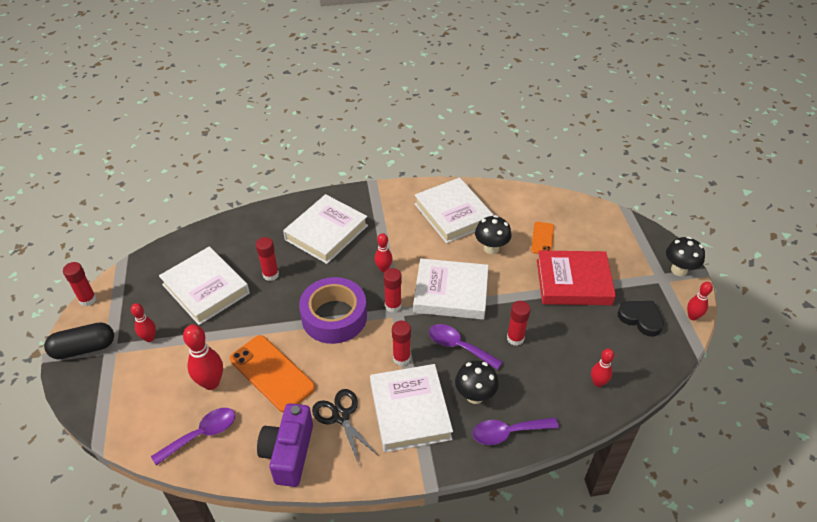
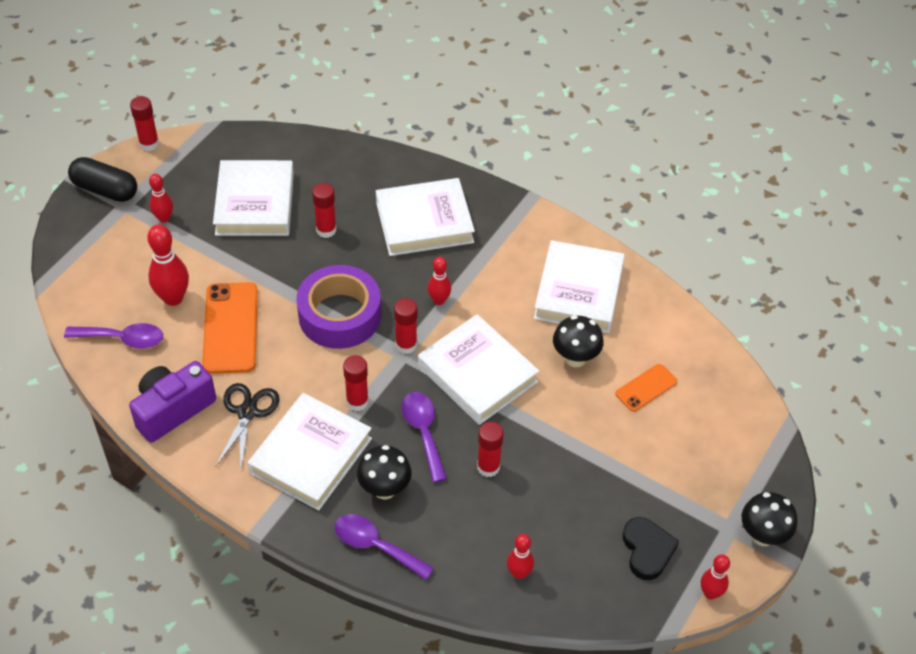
camera: 40 degrees right, 5 degrees up
(573, 282) = (621, 458): red book -> none

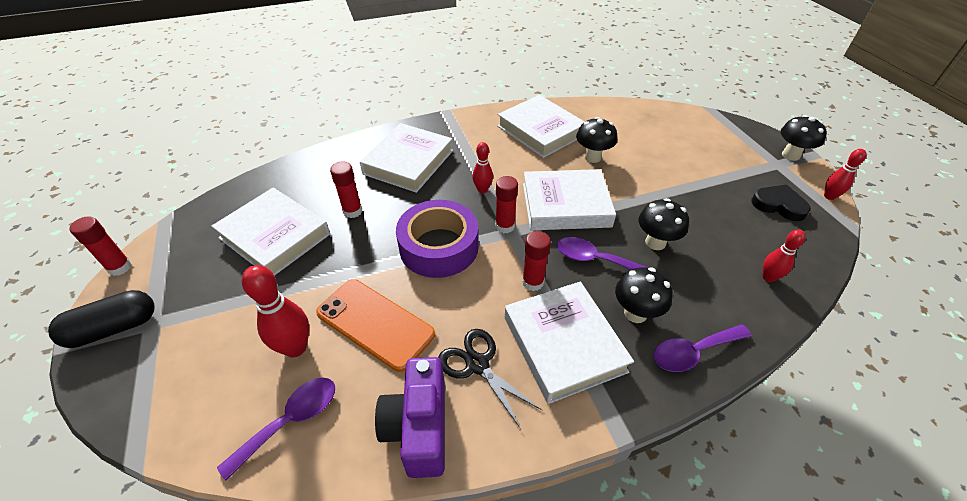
camera: 50 degrees left, 5 degrees down
(164, 218) = (206, 303): red bowling pin -> none
(488, 467) = (655, 242): red glue stick -> black mushroom
(646, 388) = (641, 142): orange phone -> none

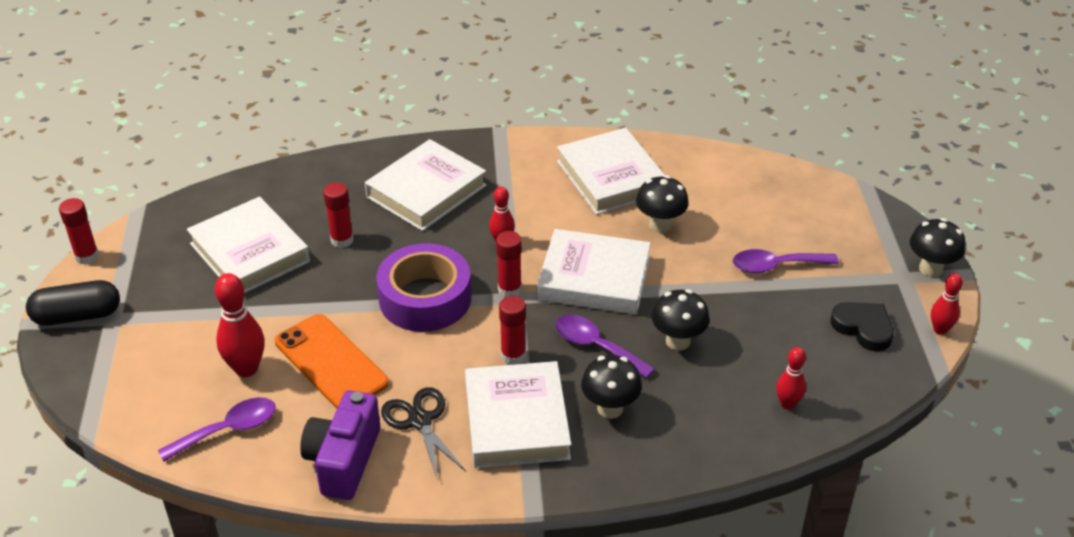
camera: 15 degrees right, 5 degrees down
(693, 352) = (649, 457): purple spoon -> purple spoon (776, 266)

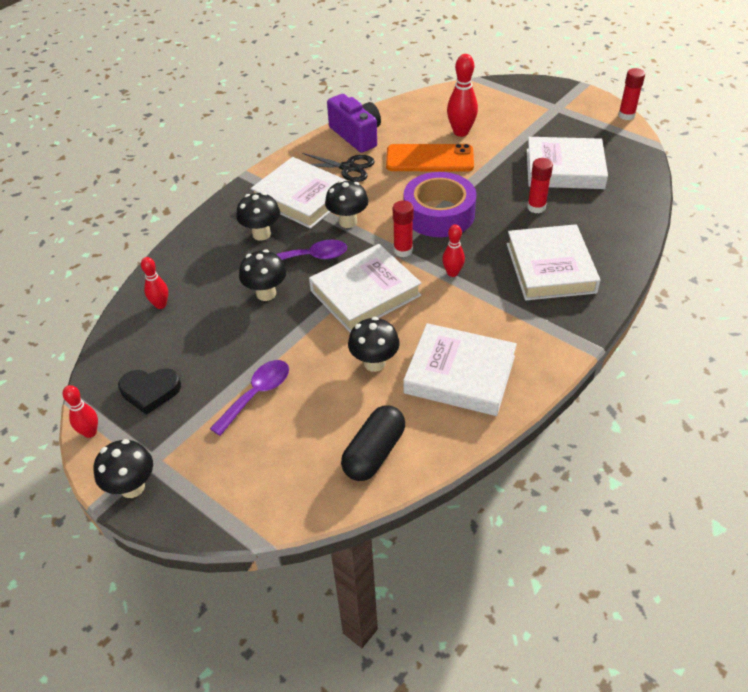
camera: 135 degrees right, 5 degrees up
(77, 316) = (571, 98): black capsule -> black capsule (374, 453)
(228, 430) = (423, 112): purple spoon -> none
(513, 356) = (348, 222): red glue stick -> black mushroom

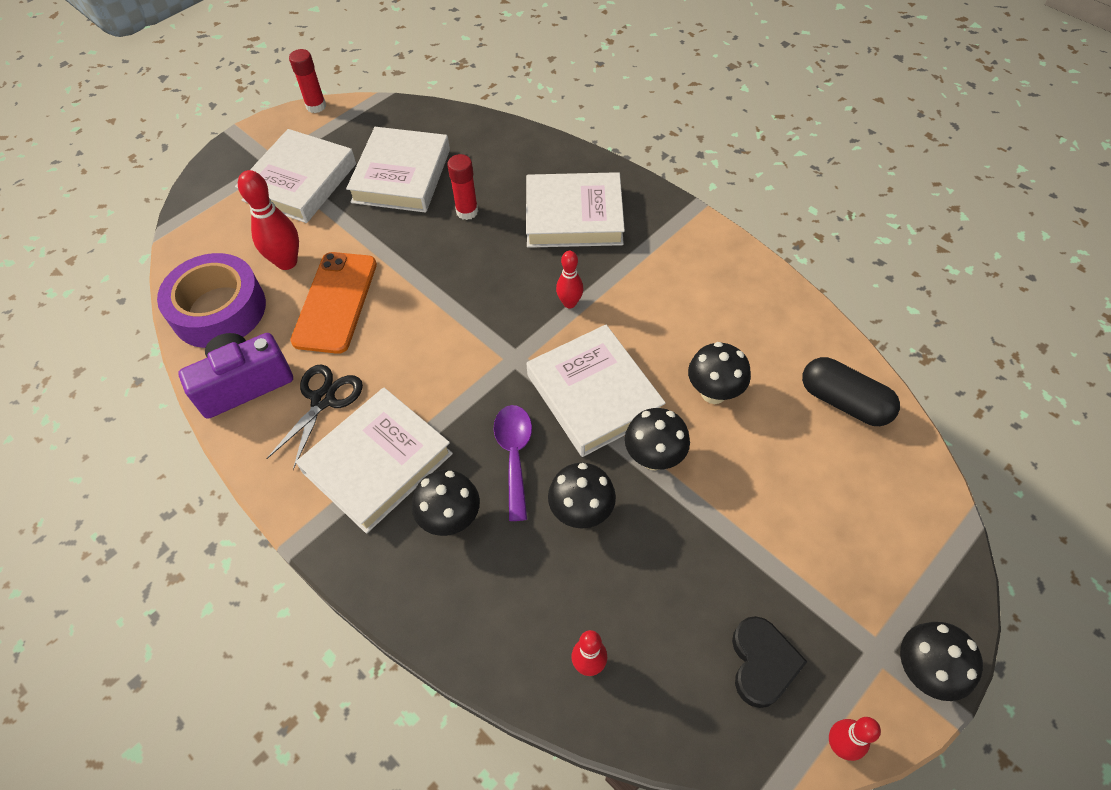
camera: 85 degrees left, 10 degrees up
(257, 394) = (764, 522): purple spoon -> none
(348, 222) = (448, 406): black mushroom -> black mushroom (653, 458)
(403, 250) = (520, 348): red glue stick -> none
(439, 214) = (456, 304): purple tape -> purple tape (219, 310)
(459, 375) = (732, 315): white book -> white book (300, 182)

